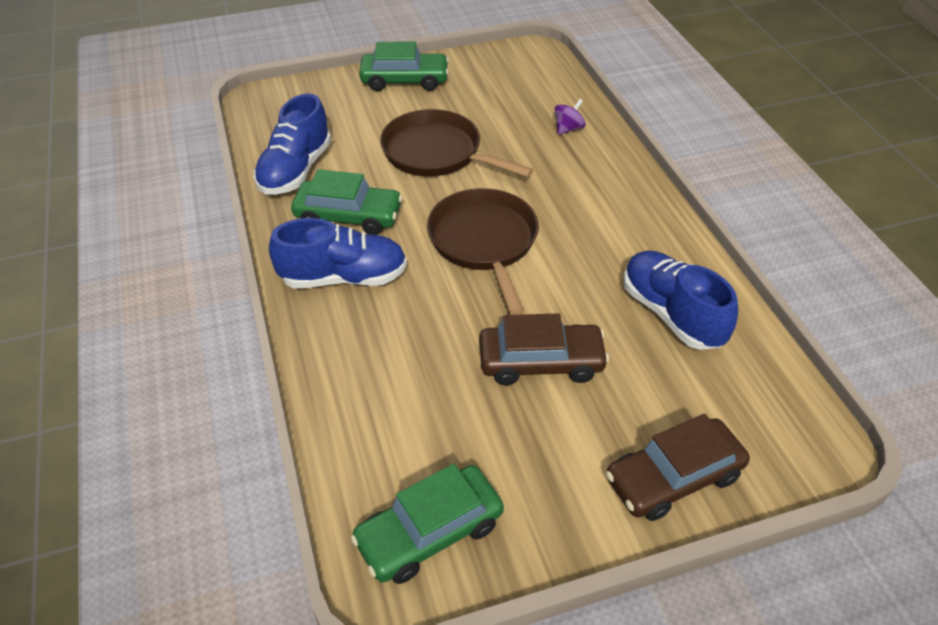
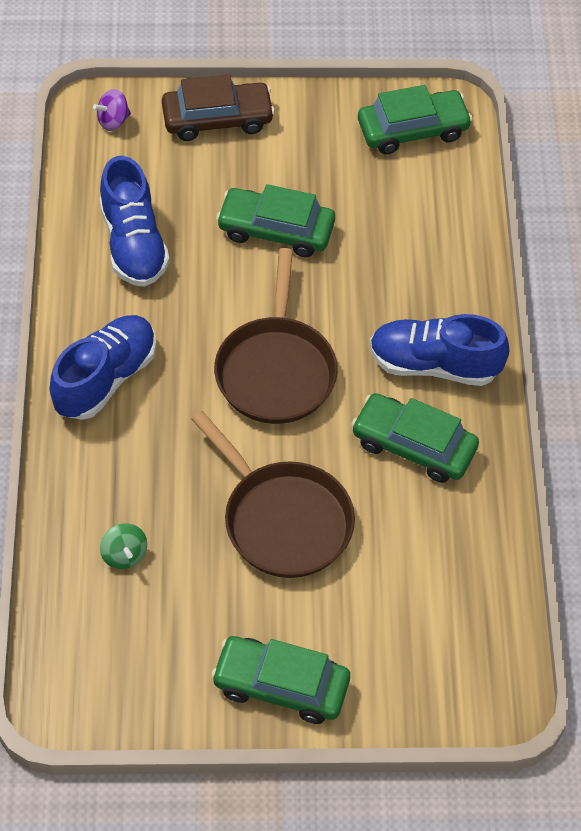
camera: 165 degrees left, 10 degrees up
(296, 170) = (464, 537): blue shoe -> blue shoe (105, 379)
(539, 115) = (124, 555): none -> green spinning top
(541, 362) = (276, 230): brown car -> green car
(568, 129) = (99, 518): purple spinning top -> purple spinning top (113, 121)

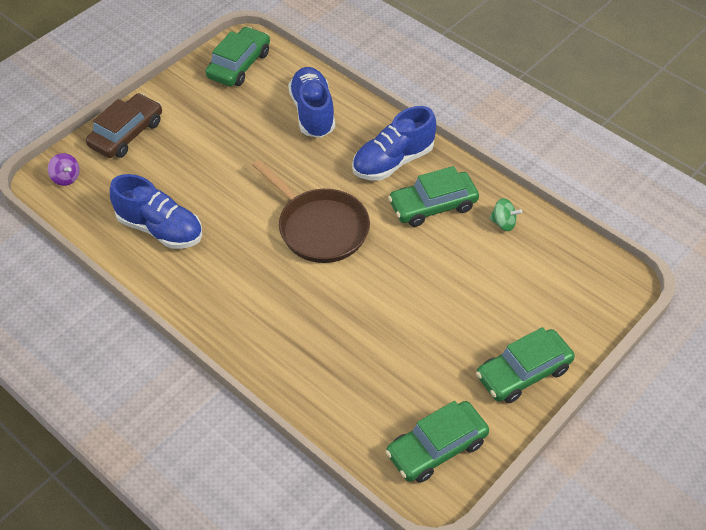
camera: 45 degrees left, 5 degrees down
(105, 379) = (234, 308): blue shoe -> blue shoe (312, 113)
(113, 121) = (66, 178): purple spinning top -> purple spinning top turned 60 degrees counterclockwise
(124, 555) = (362, 385): green spinning top -> green spinning top (503, 223)
(276, 230) = (230, 162): green car -> green car (436, 448)
(282, 520) = (418, 294): brown pan -> none

